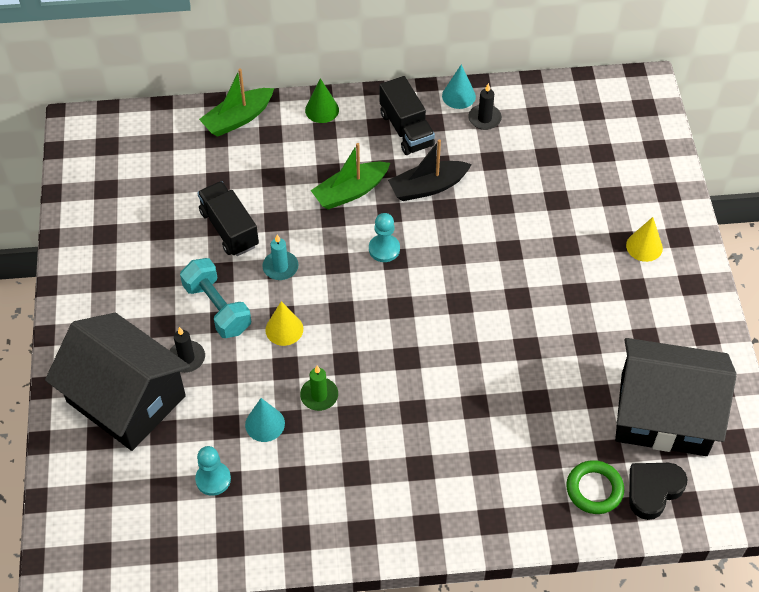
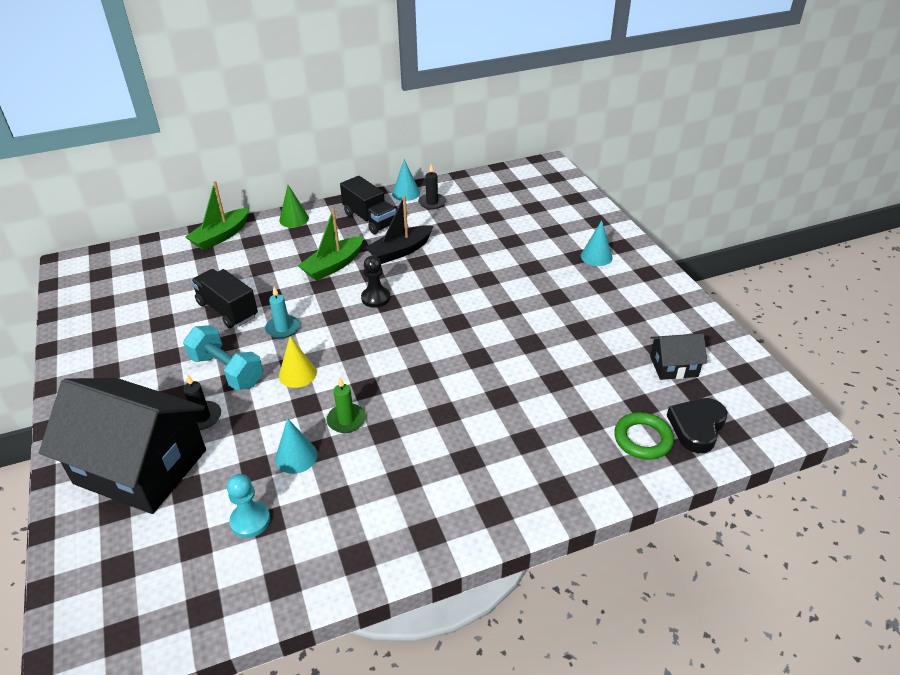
camera: 15 degrees left, 15 degrees down
(384, 249) = (375, 298): turquoise pawn -> black pawn
(644, 246) = (596, 256): yellow cone -> turquoise cone
(663, 414) = (673, 366): black house -> black house, size x0.45

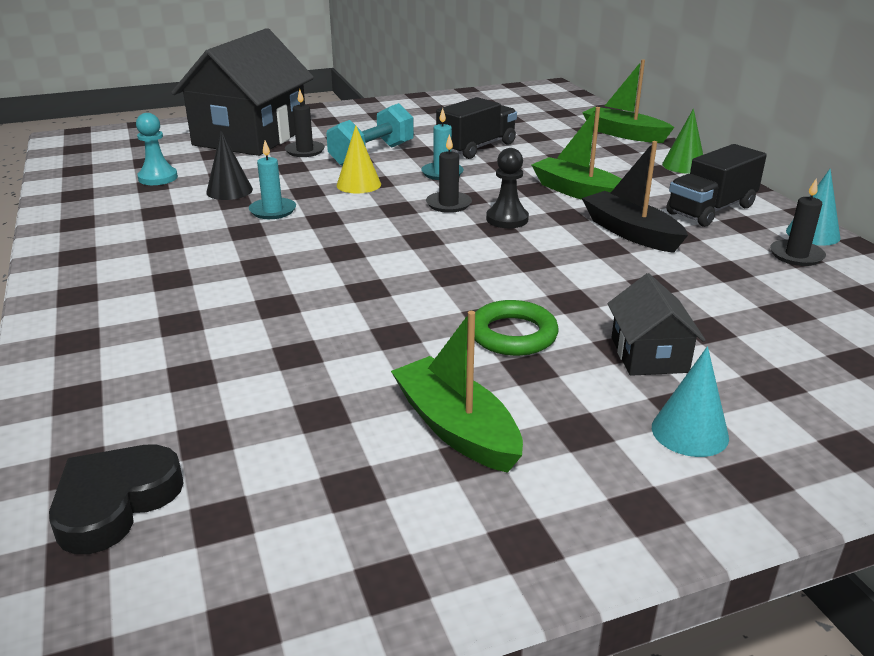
camera: 90 degrees right, 10 degrees down
(296, 456) = (229, 191): turquoise cone -> black cone
(346, 324) = (448, 204): none -> black candle
(346, 420) = (273, 211): green candle -> turquoise candle
(610, 320) = (456, 428): none -> green boat
(643, 439) = (123, 429): green ring -> green ring (513, 334)
(673, 366) = (296, 499): black house -> black house (649, 355)
(696, 427) = (115, 503): black heart -> black heart turned 90 degrees counterclockwise

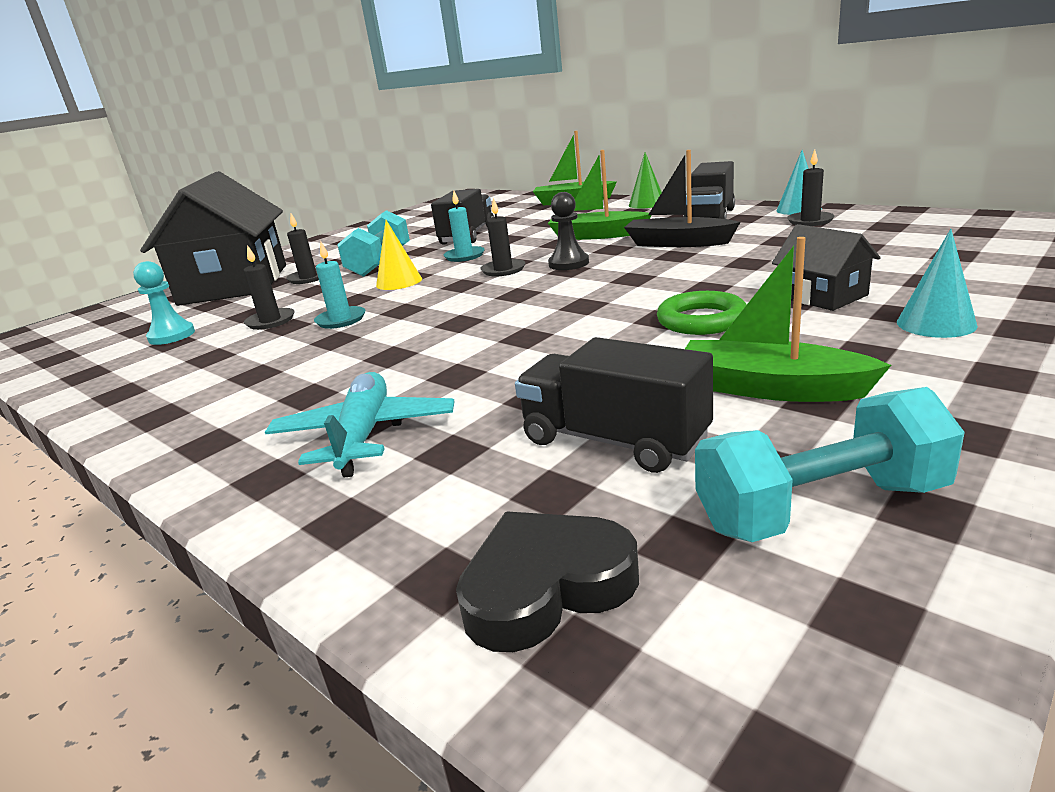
camera: 25 degrees left, 5 degrees down
(115, 503) = (546, 586): black heart -> black heart turned 60 degrees clockwise
(161, 333) = (364, 435): none -> turquoise plane
(229, 191) = (270, 321): black cone -> black candle
(292, 418) = (614, 440): none -> black truck
(332, 542) = (820, 508): none -> turquoise dumbbell

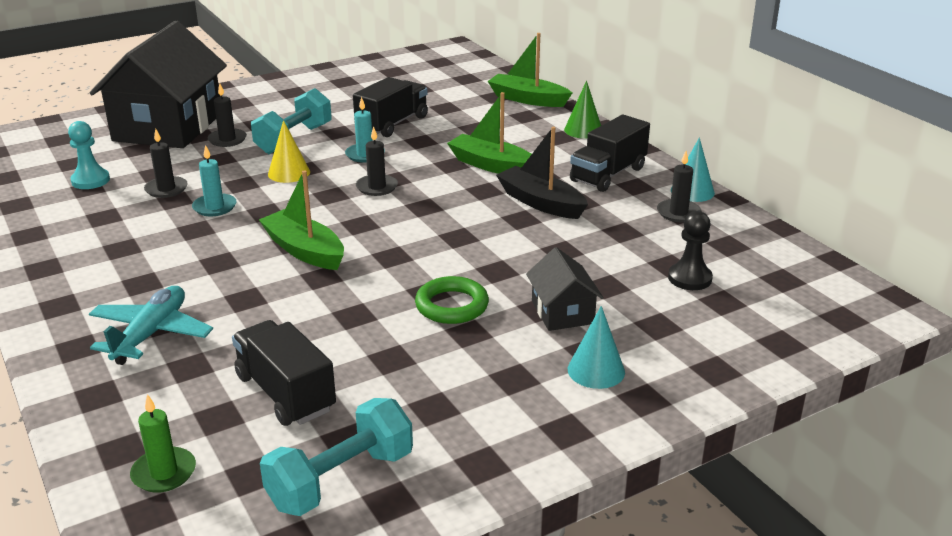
camera: 15 degrees right, 5 degrees up
(546, 586) = (164, 473): black heart -> green candle
(568, 263) = (432, 198): black pawn -> black pawn (689, 278)
(770, 388) = (418, 387): green boat -> green boat (304, 251)
(820, 508) = (341, 480): turquoise dumbbell -> turquoise dumbbell turned 45 degrees counterclockwise

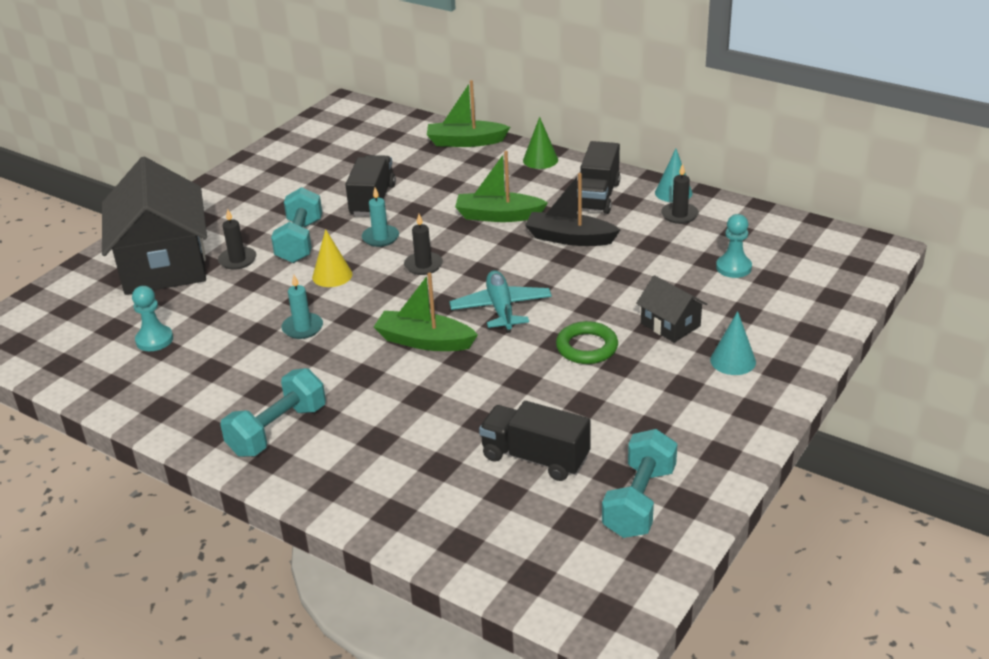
camera: 25 degrees left, 5 degrees up
(93, 284) = (277, 430): none -> turquoise dumbbell
(151, 334) = (378, 452): turquoise plane -> turquoise plane (501, 309)
(164, 473) = (511, 546): green candle -> none
(166, 189) = (238, 325): black candle -> none
(689, 278) = (733, 267): black pawn -> turquoise pawn

